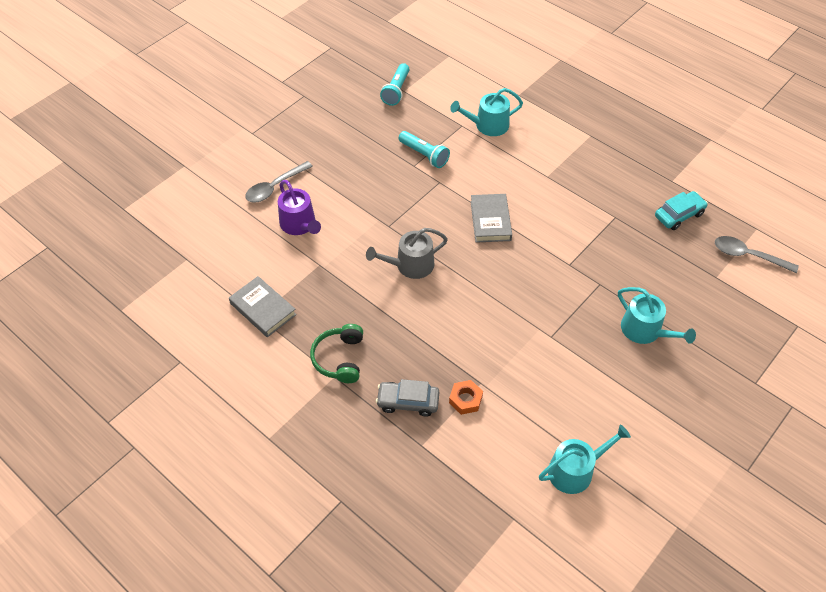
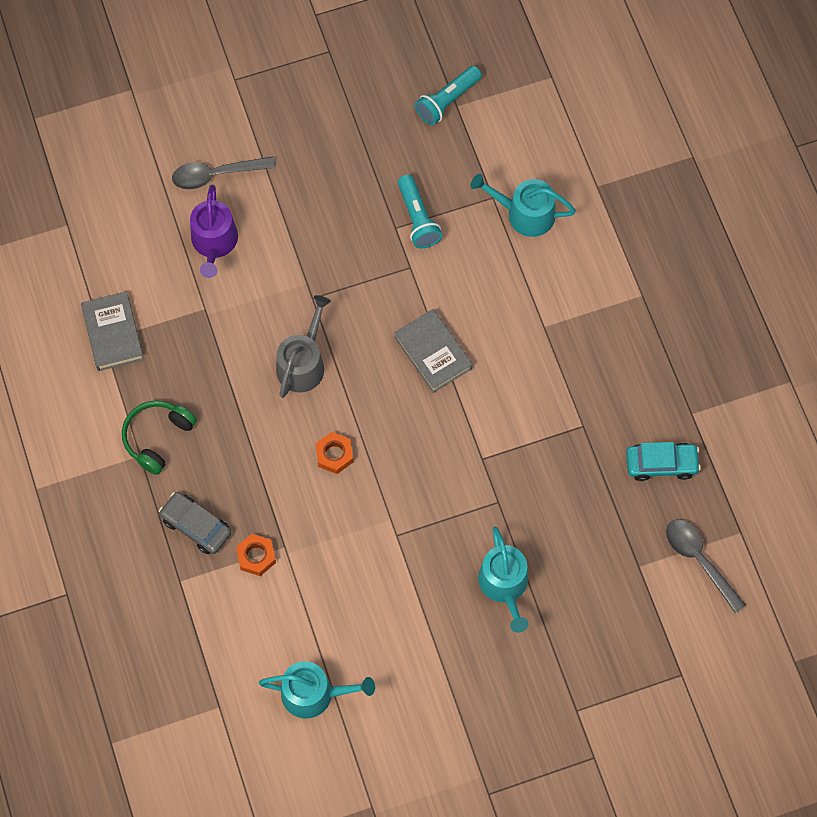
camera: 30 degrees right, 15 degrees up
(410, 265) = (303, 363): grey watering can -> grey watering can turned 105 degrees clockwise
(472, 309) = (334, 455): none -> orange nut
(490, 221) = (433, 353): grey book -> grey book turned 60 degrees counterclockwise

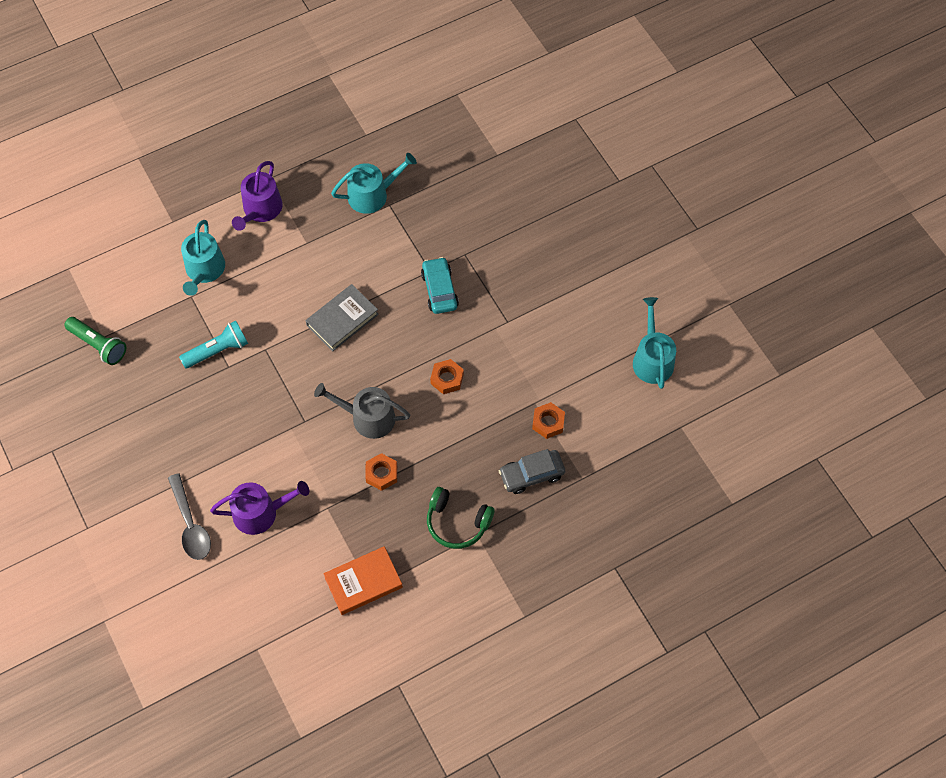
camera: 100 degrees left, 5 degrees down
(113, 333) = (363, 582): grey book -> orange book
(196, 526) = (531, 475): grey car -> grey car turned 45 degrees clockwise
(232, 368) = (381, 474): none -> orange nut
(447, 101) = (98, 345): turquoise flashlight -> green flashlight
(504, 585) = (533, 240): turquoise watering can -> turquoise watering can (373, 195)
(598, 281) = (260, 210): none -> purple watering can
(661, 464) = (412, 149): turquoise car -> turquoise car (439, 290)
(699, 561) = (485, 117): grey spoon -> none

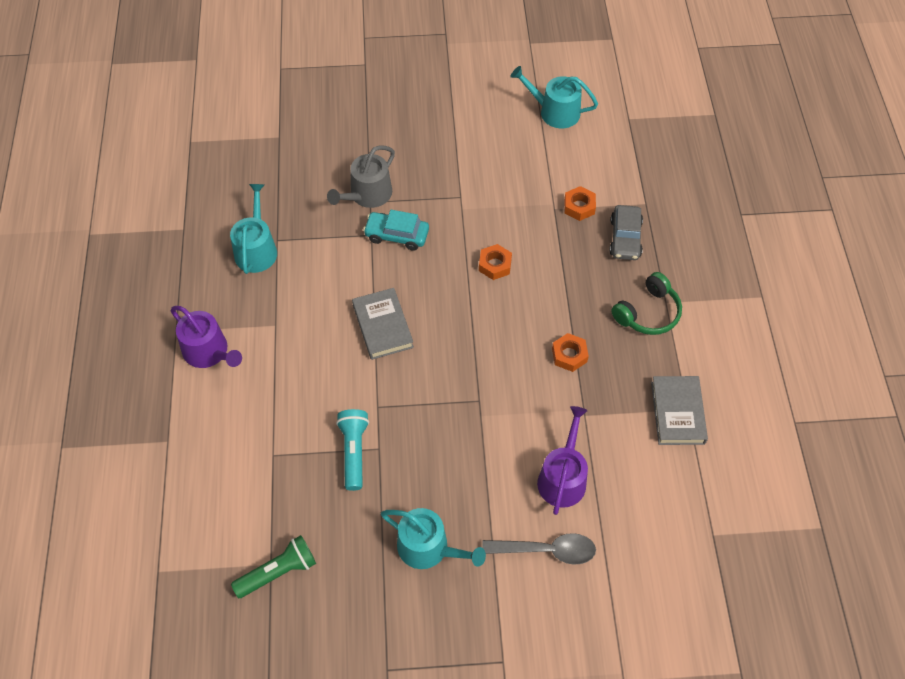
camera: 65 degrees left, 5 degrees down
(204, 270) = (249, 431): turquoise watering can -> turquoise watering can (429, 548)
(363, 582) = (677, 413): orange book -> grey book
(367, 417) = (503, 344): grey watering can -> grey watering can (367, 195)

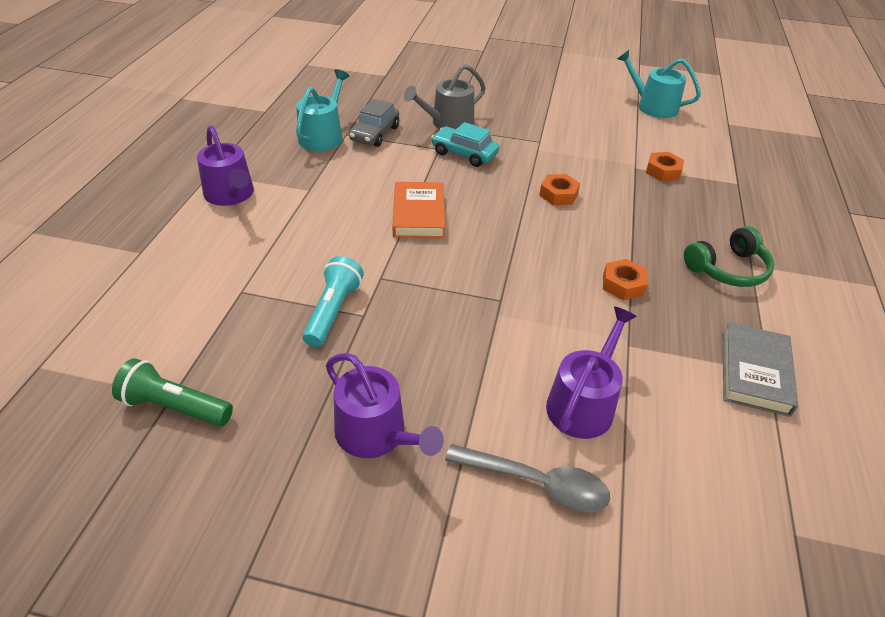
camera: 15 degrees right, 15 degrees down
(278, 572) = (175, 407): green flashlight -> green flashlight turned 150 degrees counterclockwise
(382, 326) = (418, 214): grey book -> orange book
(429, 548) = (376, 434): turquoise watering can -> purple watering can
(625, 238) = (710, 204): grey car -> grey car (375, 134)

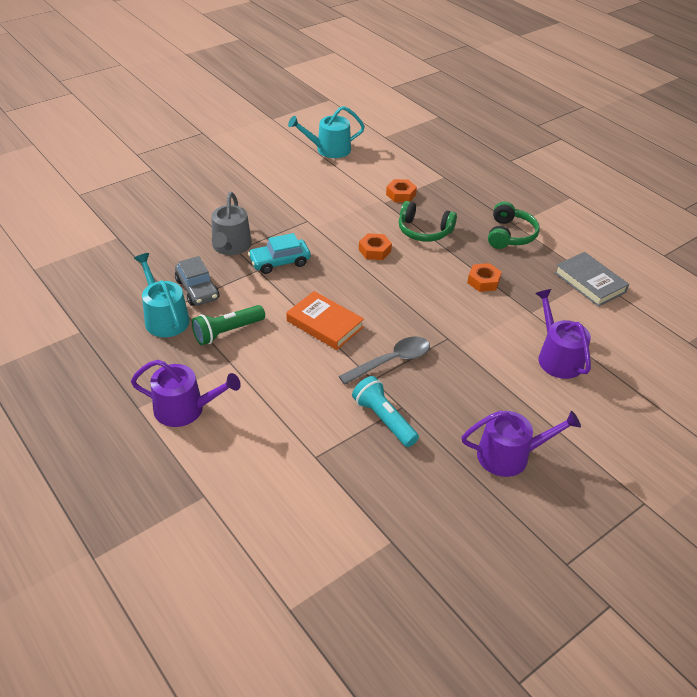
camera: 50 degrees left, 0 degrees up
(175, 407) = (404, 543): green flashlight -> green flashlight (227, 332)
(536, 483) = (595, 410): grey spoon -> grey spoon (391, 361)
(634, 210) = (424, 231): none -> green headphones

